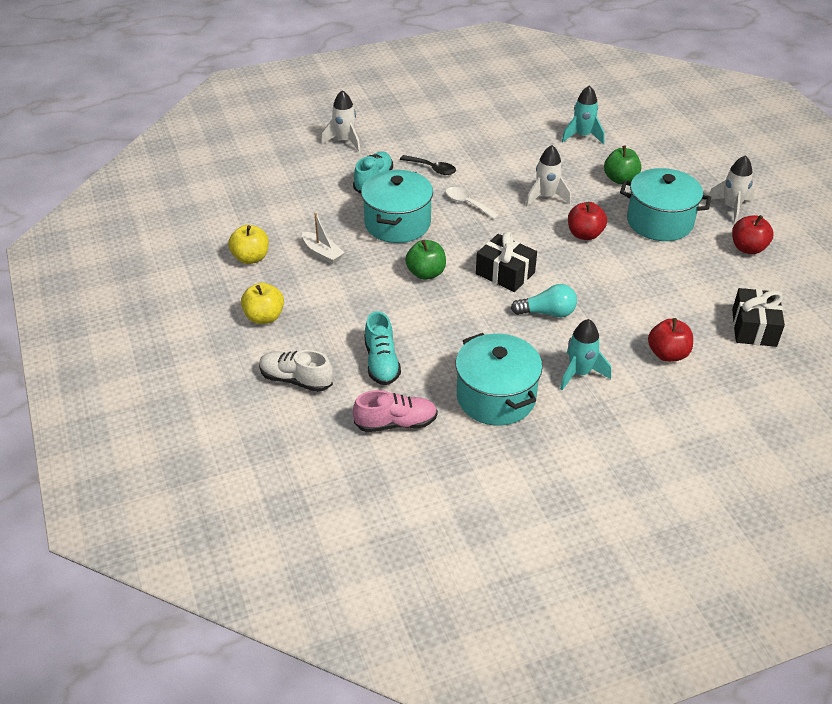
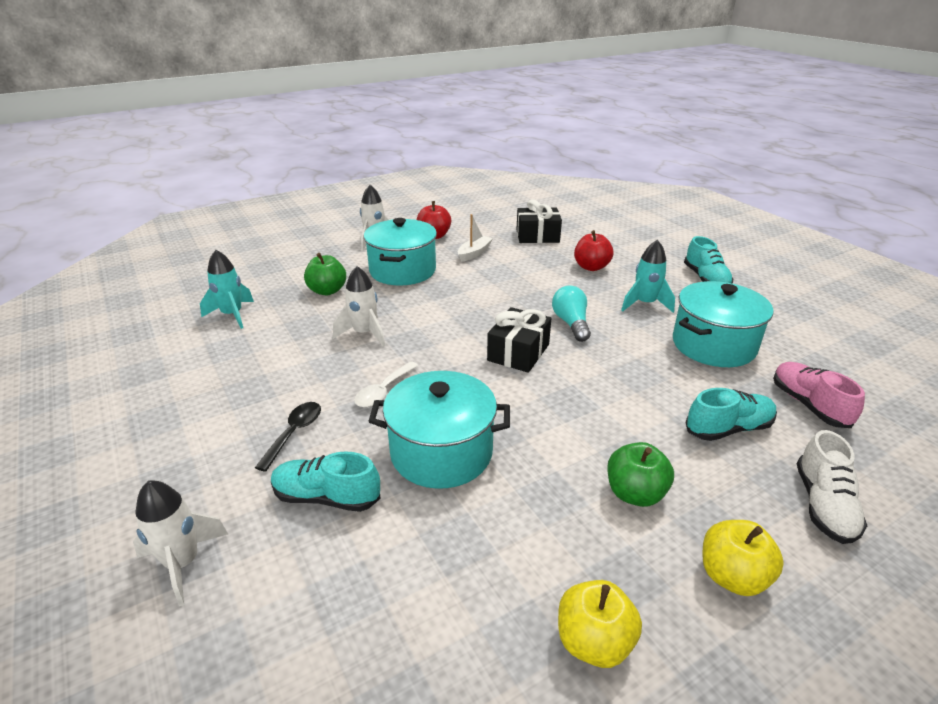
camera: 100 degrees left, 10 degrees down
(322, 253) = (540, 530): white boat -> white boat (474, 253)
(426, 273) = (544, 412): green apple -> green apple (635, 493)
(585, 234) = (432, 308): red apple -> none
(634, 443) = (706, 279): none -> turquoise shoe

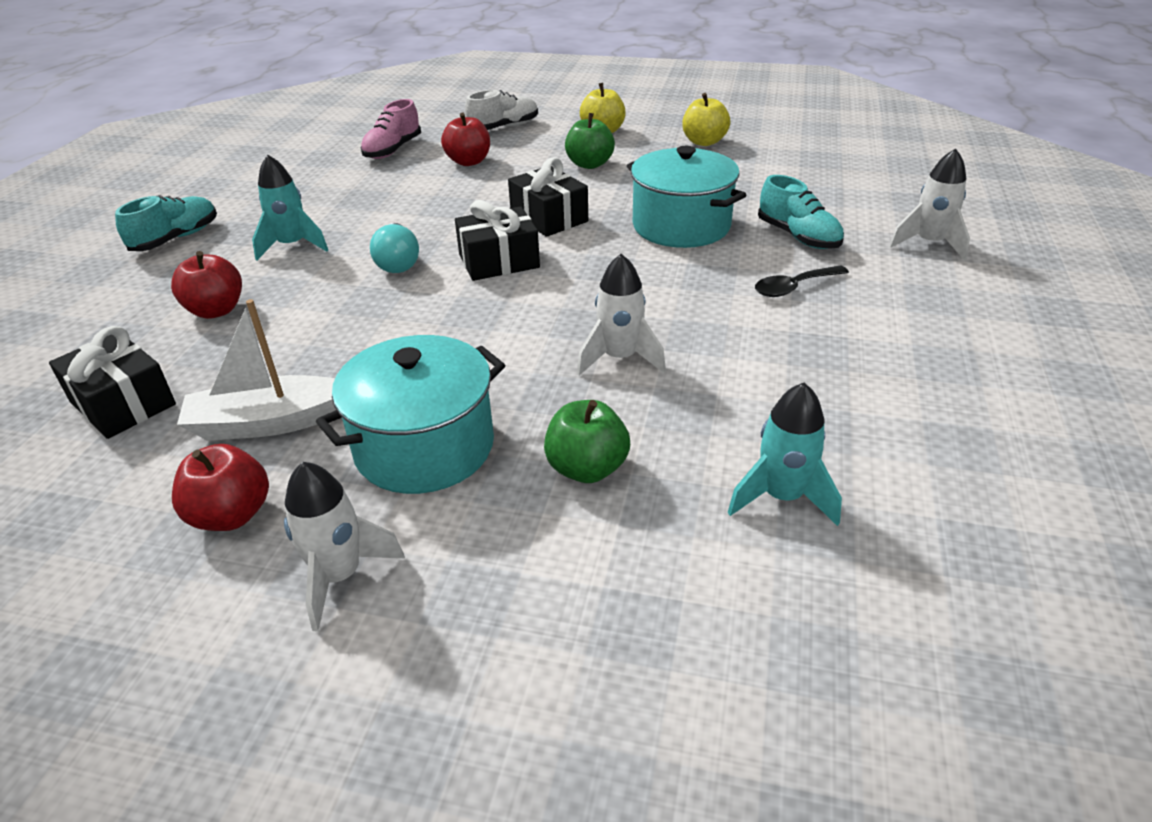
camera: 135 degrees left, 5 degrees up
(383, 391) = (674, 286): white spoon -> none
(474, 253) = (270, 422): white boat -> white boat, size x1.54
(551, 403) = (549, 218): none -> black gift
(571, 323) = (398, 262): turquoise light bulb -> turquoise light bulb turned 45 degrees counterclockwise
(713, 345) = (343, 196): turquoise pot -> none
(728, 429) = (469, 161): turquoise shoe -> red apple

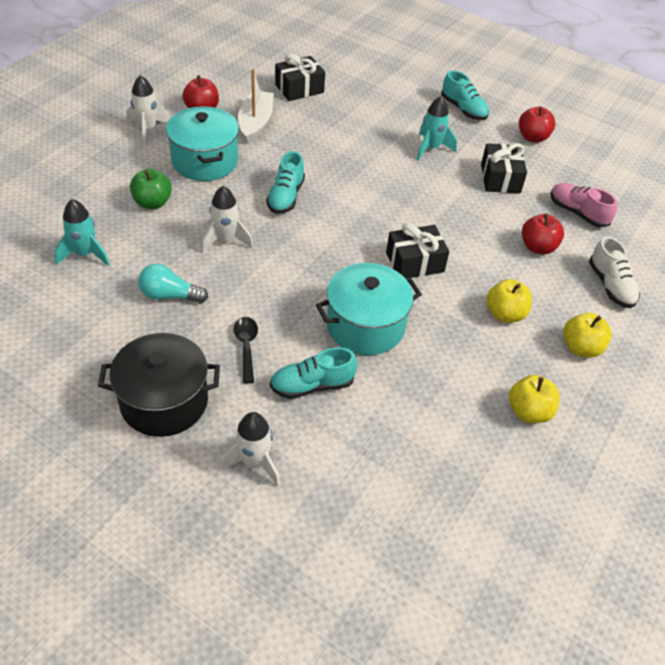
camera: 105 degrees right, 10 degrees up
(216, 310) = (367, 117): red apple -> red apple (532, 137)
(398, 262) = (386, 183): turquoise light bulb -> turquoise light bulb (170, 295)
(479, 333) = (285, 197): none -> turquoise shoe
(499, 261) = (363, 223): black gift -> black gift (500, 178)
(589, 164) = (505, 314): green apple -> yellow apple
(938, 317) = (164, 401): none -> black pot

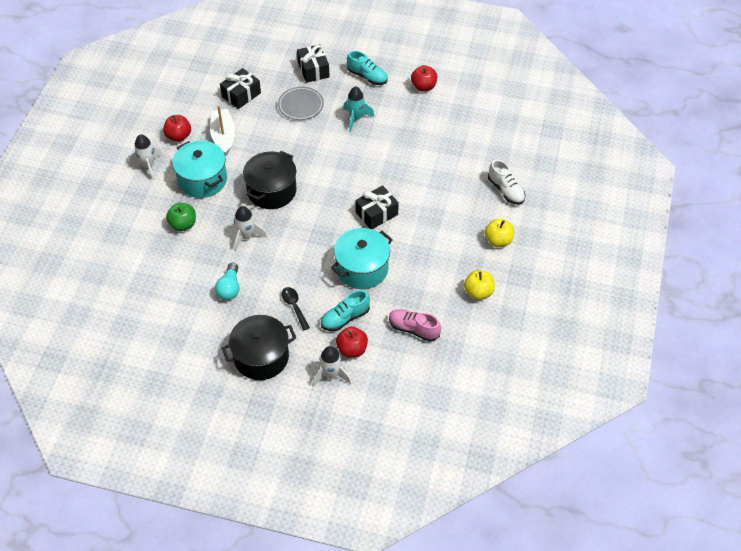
camera: 15 degrees left, 5 degrees up
(85, 254) = (159, 277): turquoise rocket -> none
(170, 295) = (229, 288): turquoise light bulb -> turquoise light bulb turned 75 degrees counterclockwise
(285, 197) = (271, 191): turquoise shoe -> black pot
(367, 116) = (300, 105): none -> grey plate
(500, 178) = (411, 129): black gift -> black gift (313, 70)
(505, 314) = (445, 232): yellow apple -> none
(537, 247) = (452, 176): red apple -> red apple (352, 349)
(577, 213) = (471, 141): pink shoe -> pink shoe (413, 329)

